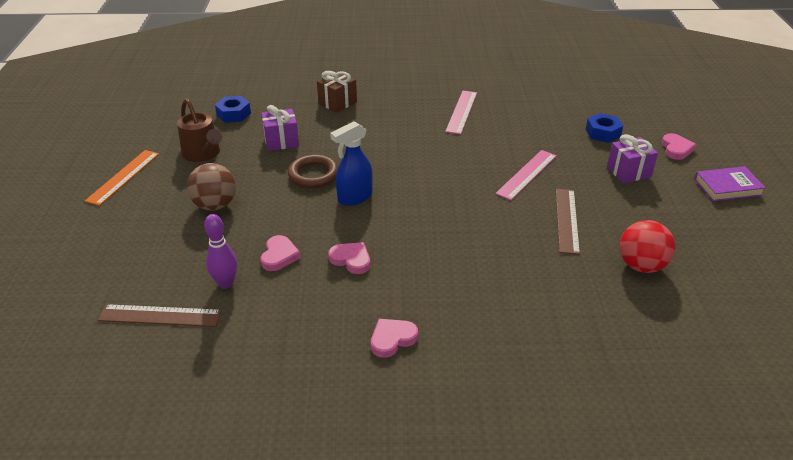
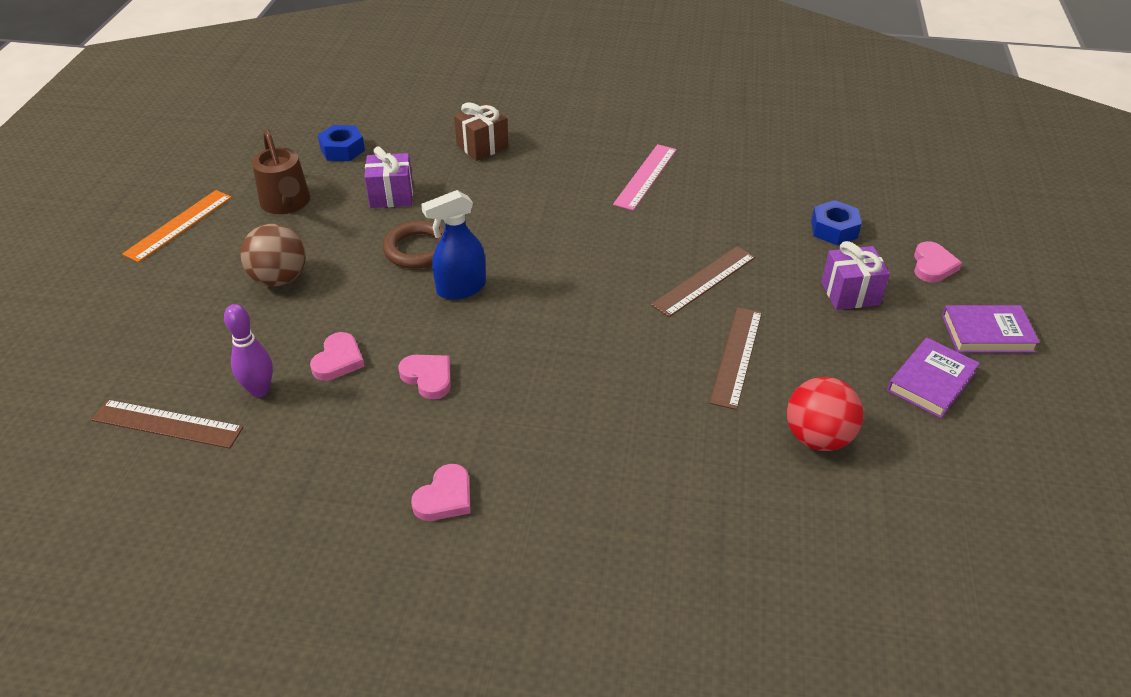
camera: 10 degrees right, 5 degrees up
(392, 339) = (445, 497): pink heart -> pink heart turned 150 degrees clockwise
(527, 174) = (704, 281): pink ruler -> brown ruler
(703, 221) = (931, 381): none -> purple book

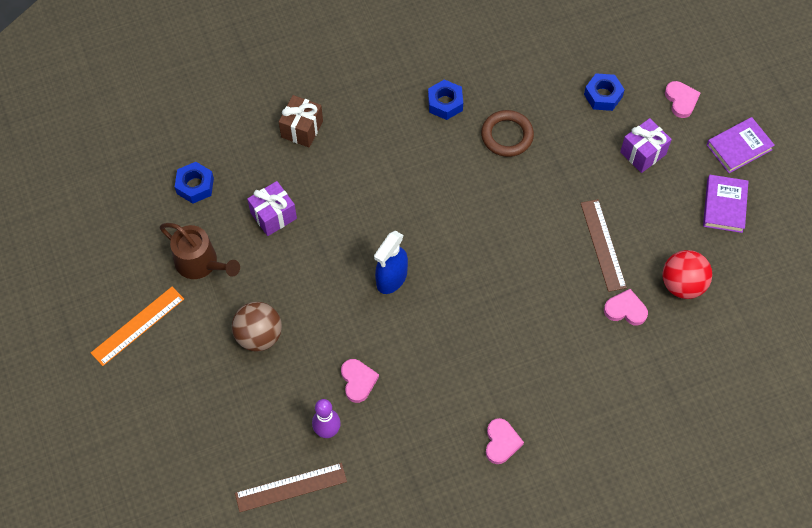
camera: 30 degrees left, 20 degrees up
(179, 225) = (138, 326): orange ruler -> orange ruler turned 45 degrees clockwise
(418, 249) = (334, 258): brown ring -> brown ring (507, 136)
(428, 377) = (426, 363): pink heart -> pink heart (625, 310)
(645, 176) = (445, 103): pink ruler -> blue nut
(704, 281) = (546, 189): brown ruler -> none

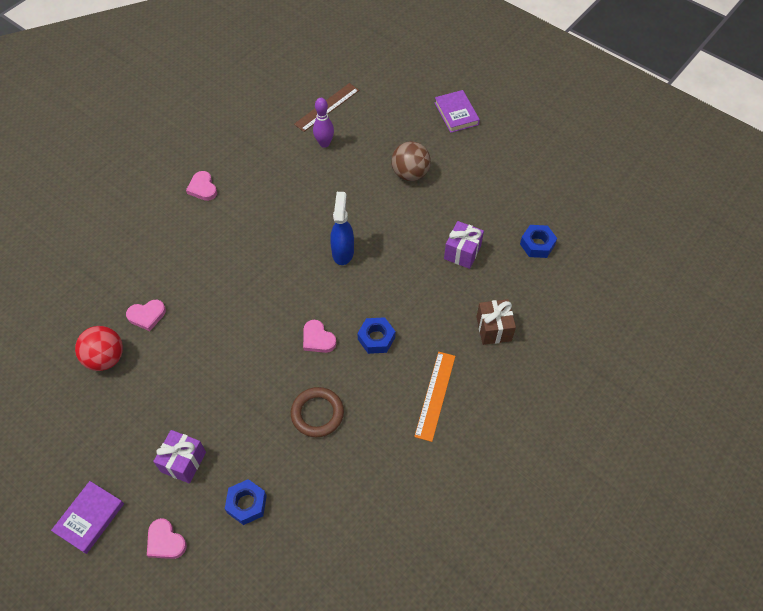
camera: 150 degrees right, 5 degrees down
(138, 326) = (494, 143): orange ruler -> orange ruler (435, 395)
(201, 263) = (486, 197): brown watering can -> none
(358, 381) = (323, 178): pink heart -> pink heart (318, 339)
(445, 103) = (390, 416): blue nut -> blue nut (376, 338)
(603, 245) = (186, 358): brown ruler -> none
(724, 205) = (88, 448): purple book -> purple book (456, 113)

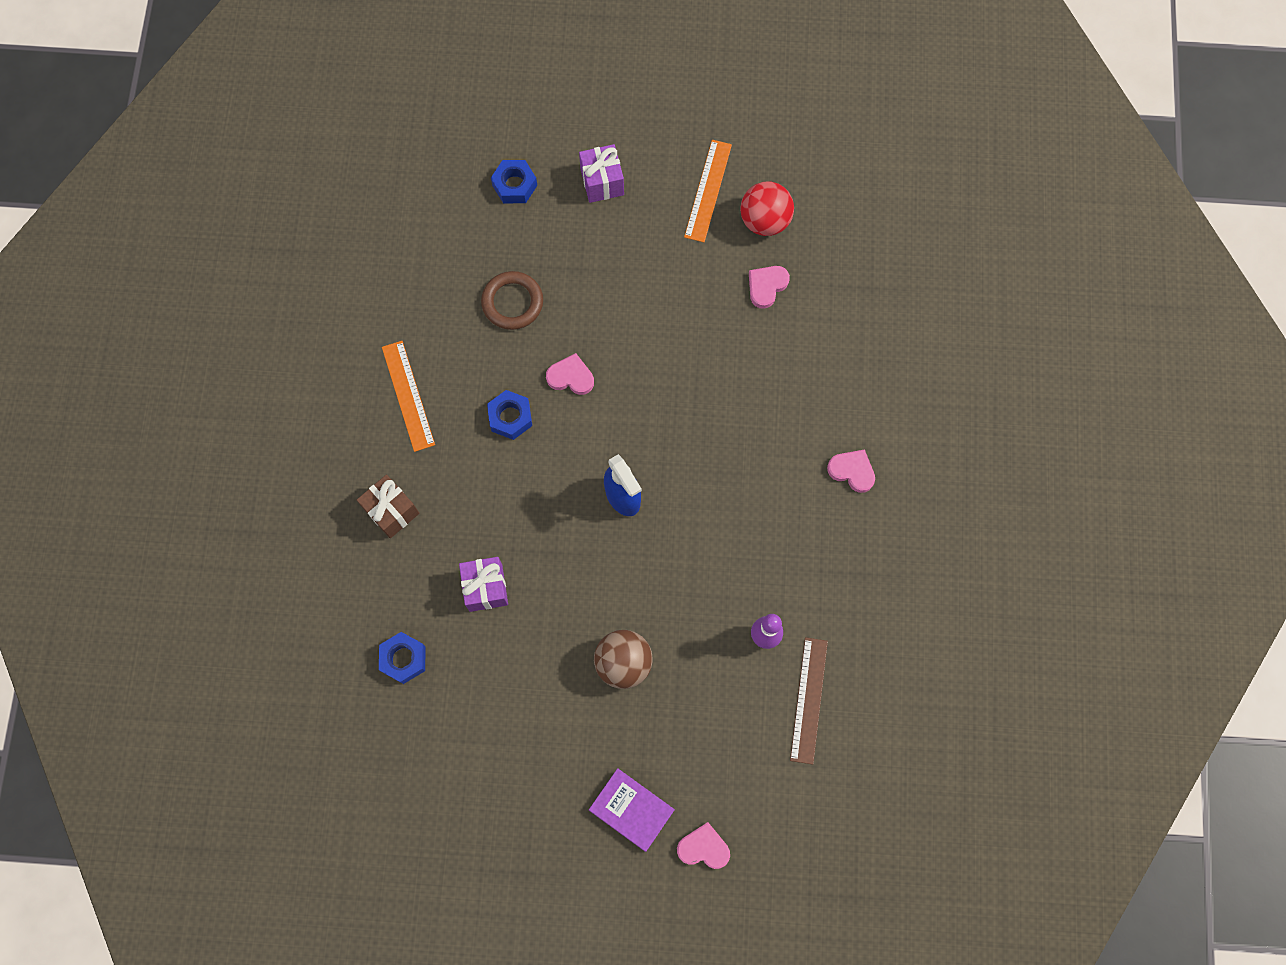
camera: 145 degrees right, 15 degrees up
(89, 518) = (641, 90): purple book -> none
(120, 404) = (708, 190): none -> orange ruler
(165, 541) = (560, 114): pink heart -> pink heart (703, 848)

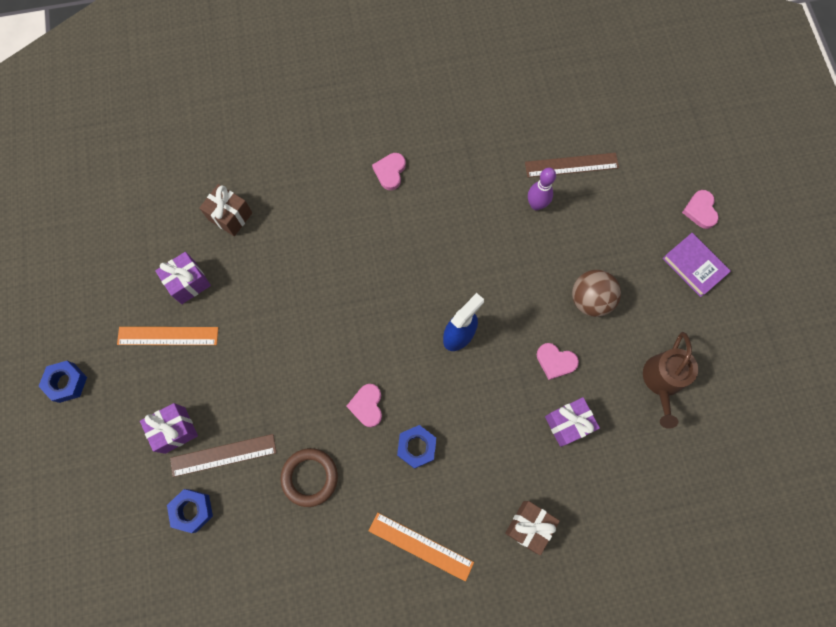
camera: 105 degrees left, 0 degrees up
(403, 659) = (648, 474): blue nut -> blue nut (66, 383)
(408, 395) = (421, 546): orange ruler -> orange ruler turned 60 degrees clockwise
(501, 714) = (662, 381): none -> brown watering can
(561, 223) = (223, 455): none -> brown ruler
(631, 810) = (694, 266): purple book -> purple book turned 60 degrees counterclockwise
(765, 221) = (188, 283): red ball -> purple gift
(766, 286) = (249, 268): pink heart -> pink heart (555, 361)
(836, 278) = (230, 216): none -> brown gift

